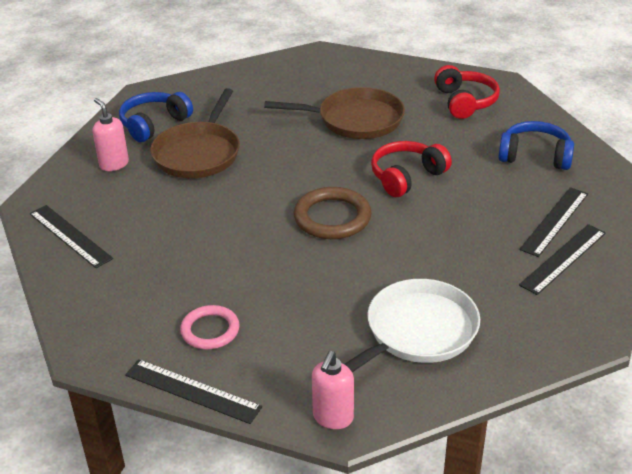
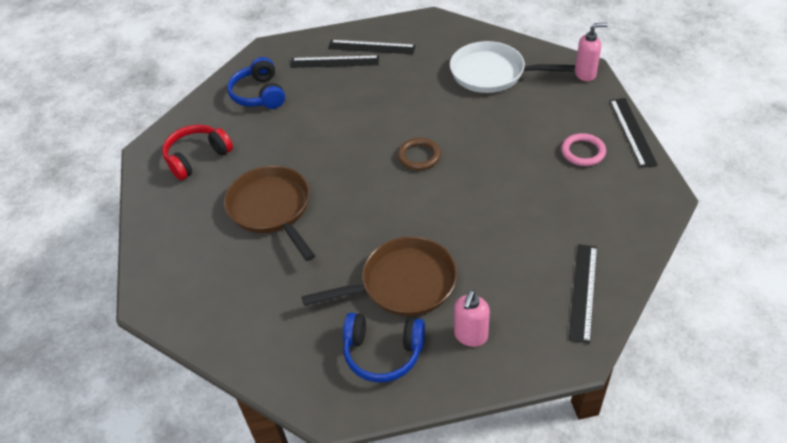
camera: 120 degrees left, 10 degrees up
(332, 217) = (419, 156): brown ring -> brown ring, size x0.66
(406, 177) = (336, 143): red headphones -> none

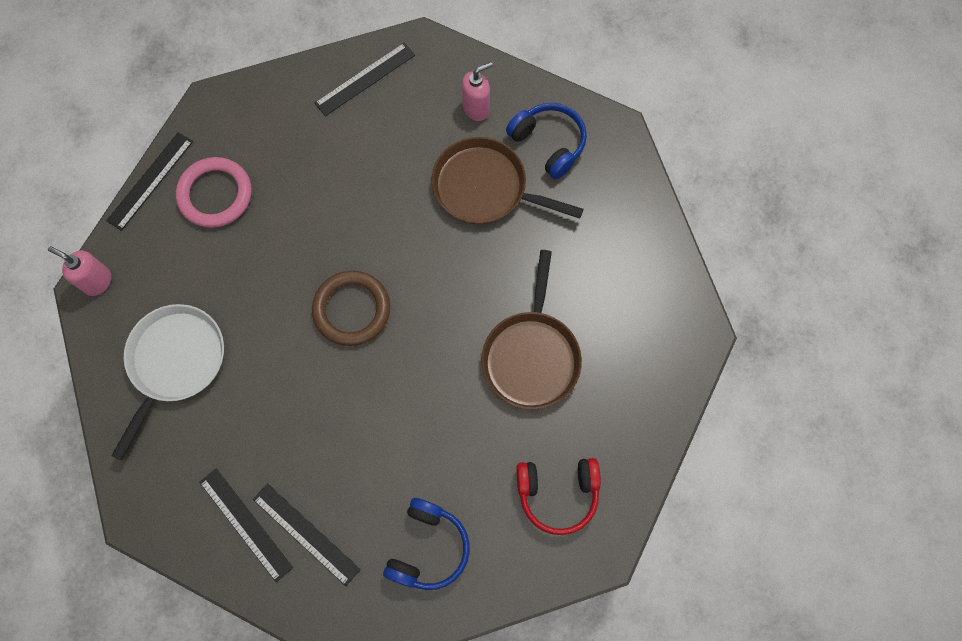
camera: 145 degrees left, 25 degrees up
(419, 156) = (352, 309): brown ring -> brown ring, size x1.51
(492, 73) = (175, 362): white pan -> white pan turned 120 degrees counterclockwise
(583, 152) = (215, 194): pink ring -> pink ring, size x1.51

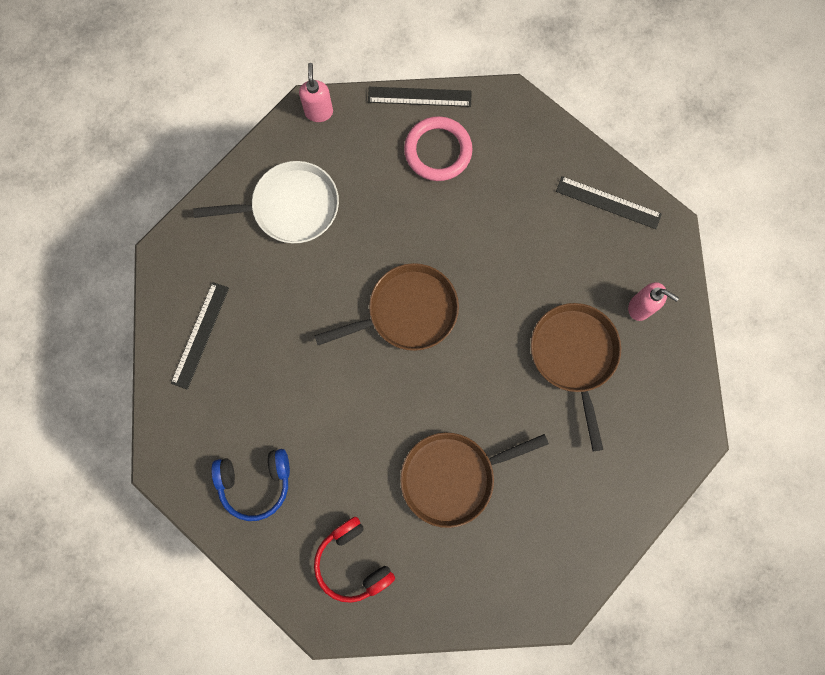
camera: 60 degrees right, 5 degrees up
(306, 534) = (217, 383): black ruler -> none
(352, 309) = (407, 312): brown ring -> brown pan
(548, 143) = (647, 386): blue headphones -> none

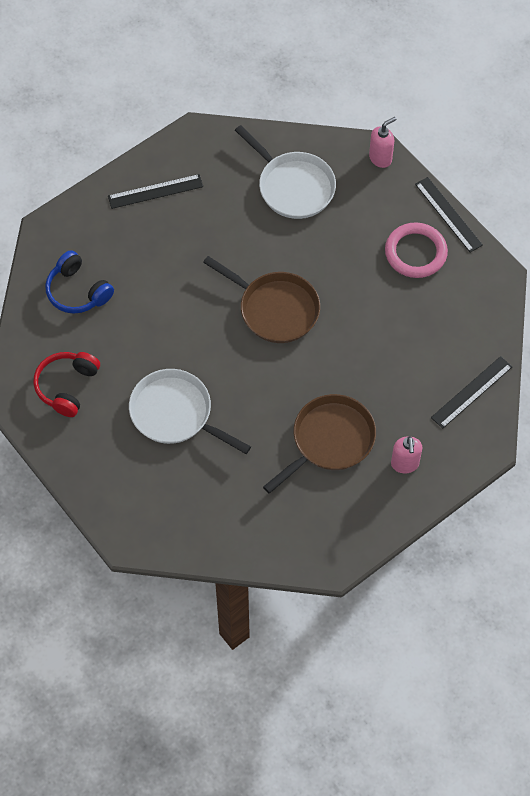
camera: 55 degrees right, 15 degrees down
(453, 477) = (175, 413): brown pan -> white pan
(608, 202) = (471, 392): black ruler -> black ruler turned 60 degrees clockwise

